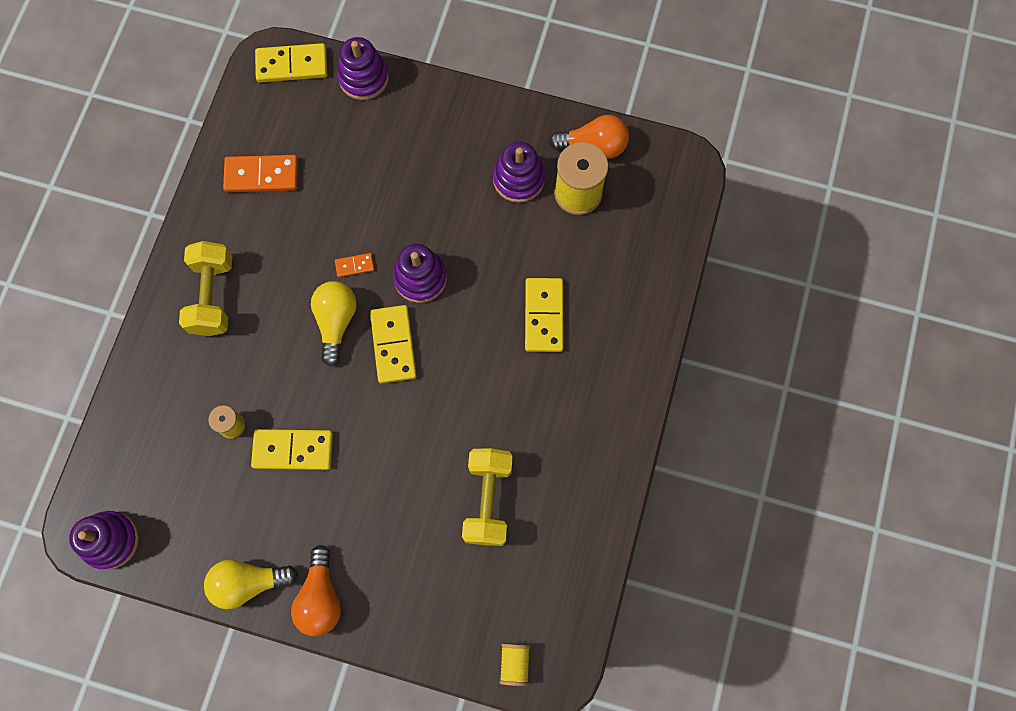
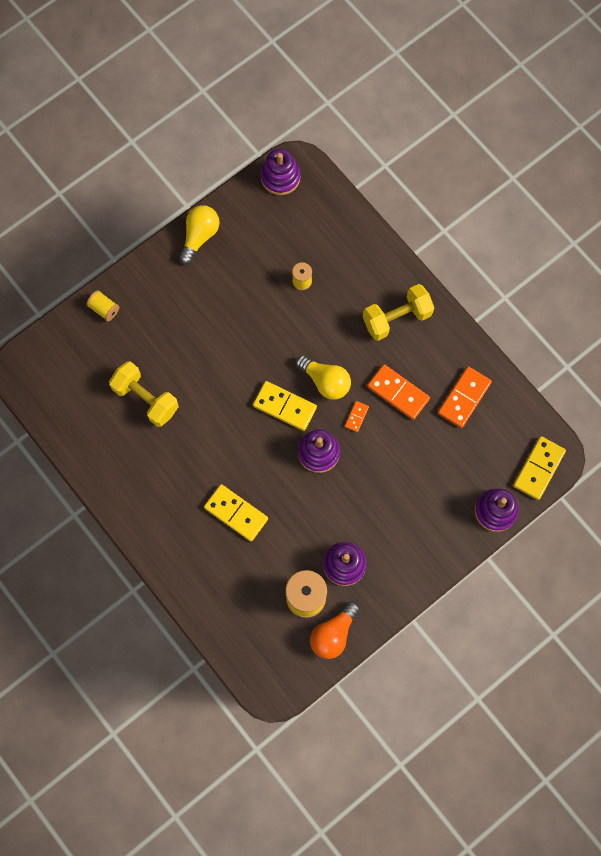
camera: 125 degrees right, 0 degrees up
(213, 296) = (396, 318): yellow dumbbell -> yellow dumbbell turned 60 degrees counterclockwise
(293, 450) = (260, 306): yellow domino -> none
(299, 242) = (398, 393): none -> orange domino
(320, 597) = (161, 270): orange light bulb -> none
(514, 663) = (43, 351): yellow spool -> yellow spool (104, 309)

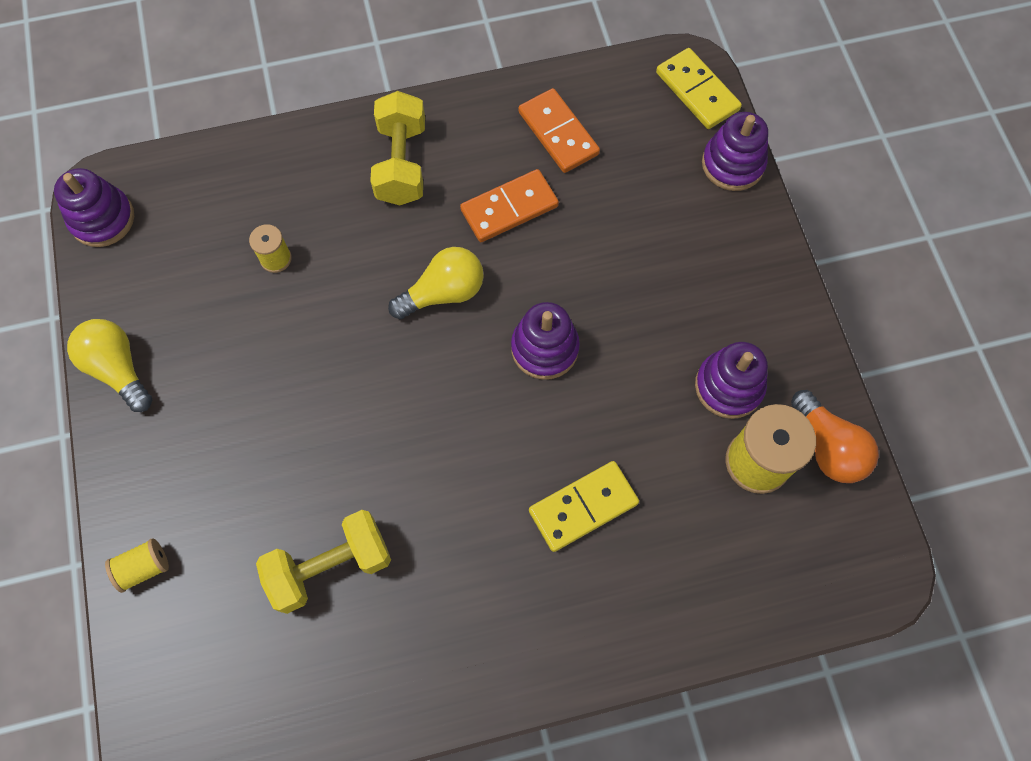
camera: 65 degrees left, 5 degrees down
(285, 406) = (452, 364): yellow domino -> none
(356, 417) = (516, 275): orange domino -> none

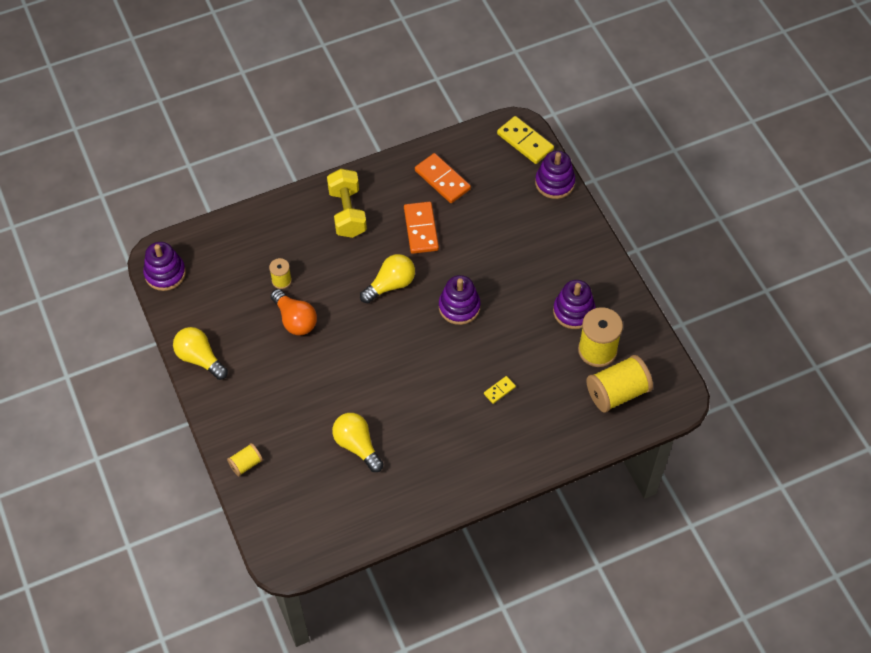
camera: 10 degrees left, 10 degrees down
(330, 566) = (357, 445): yellow dumbbell -> yellow light bulb
(509, 208) = (421, 229): orange domino -> orange domino turned 60 degrees counterclockwise
(583, 507) = (499, 390): yellow domino -> yellow domino, size x0.50
(779, 544) = (617, 392): none -> yellow spool
(827, 447) = (637, 336): orange light bulb -> orange light bulb (295, 320)

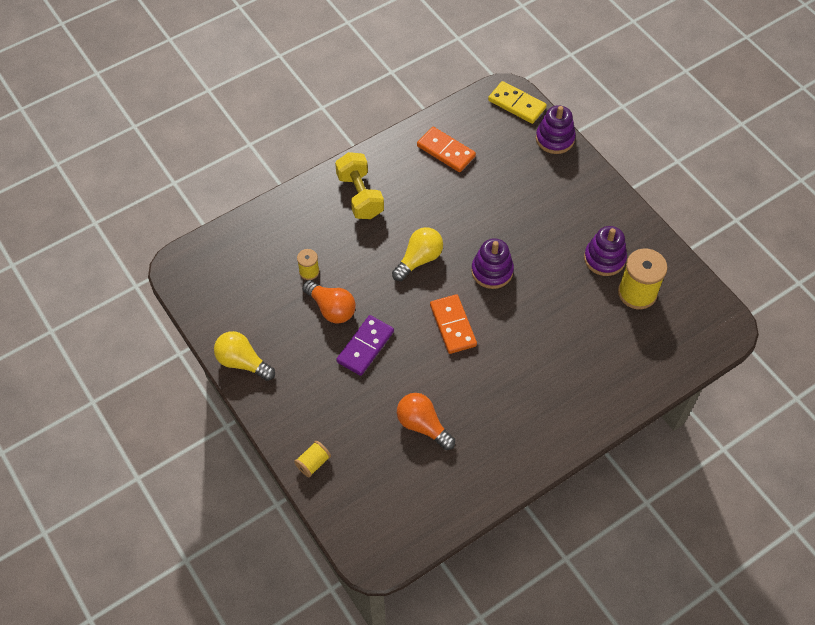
camera: 10 degrees left, 0 degrees up
(165, 273) = (189, 282): purple stacking toy -> none
(319, 362) = (365, 347): none -> purple domino
(357, 445) = (423, 425): yellow light bulb -> orange light bulb
(421, 229) = (436, 201): orange domino -> orange domino (452, 325)
(499, 390) = (551, 347): yellow domino -> none
(617, 392) = (667, 331): yellow spool -> none

